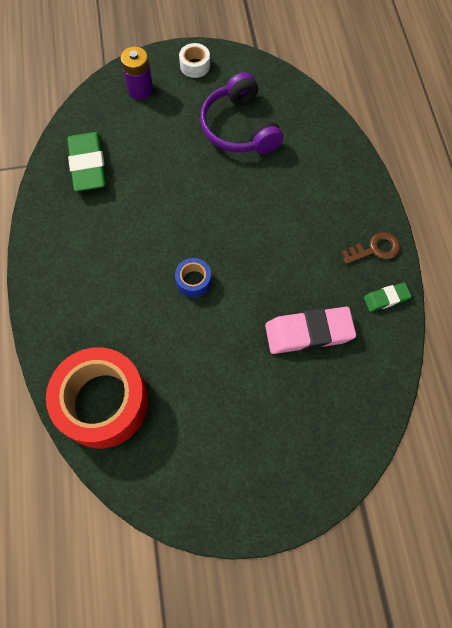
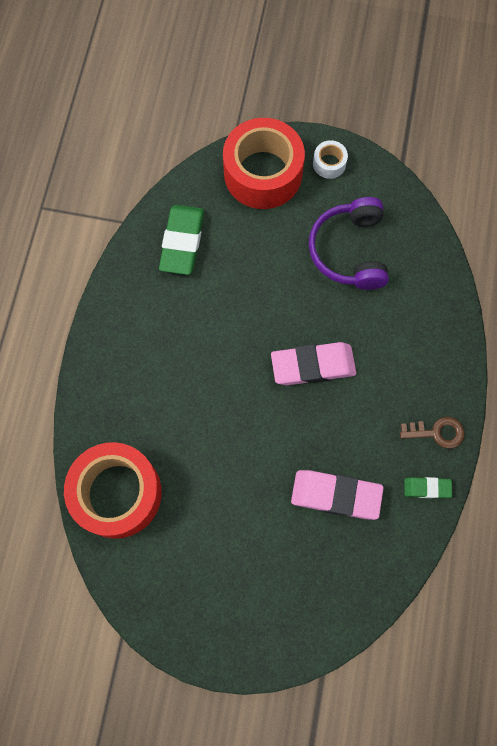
camera: 20 degrees right, 5 degrees up
(140, 89) = (263, 173): purple battery -> red tape
(193, 281) = (243, 402): blue tape -> none
(244, 229) = (313, 365): none -> pink eraser

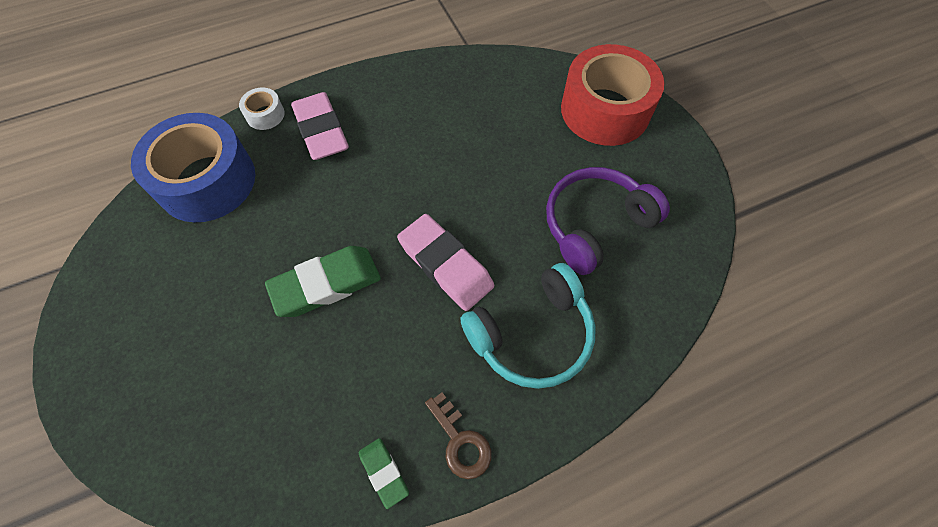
camera: 55 degrees right, 10 degrees down
(117, 493) = (207, 181): red tape -> blue tape
(182, 242) = (484, 92): green eraser -> green eraser (326, 284)
(329, 163) = (667, 154): white tape -> white tape (265, 115)
(336, 495) = (315, 374): pink eraser -> pink eraser (321, 131)
(398, 345) = (532, 334): none -> turquoise headphones

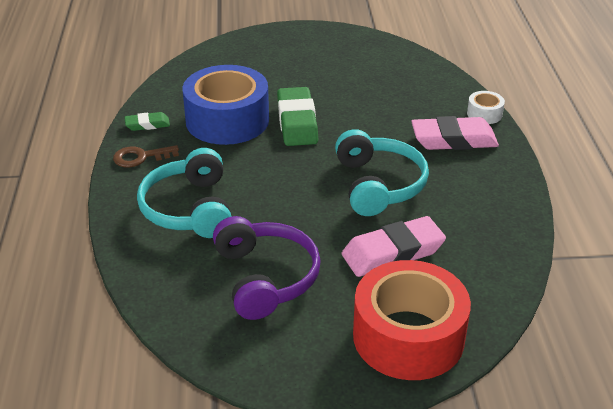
camera: 110 degrees right, 25 degrees down
(207, 181) = (422, 82): blue tape -> blue tape (227, 120)
(421, 174) = (378, 185): none -> turquoise headphones
(446, 265) = (278, 179): pink eraser -> pink eraser (393, 252)

